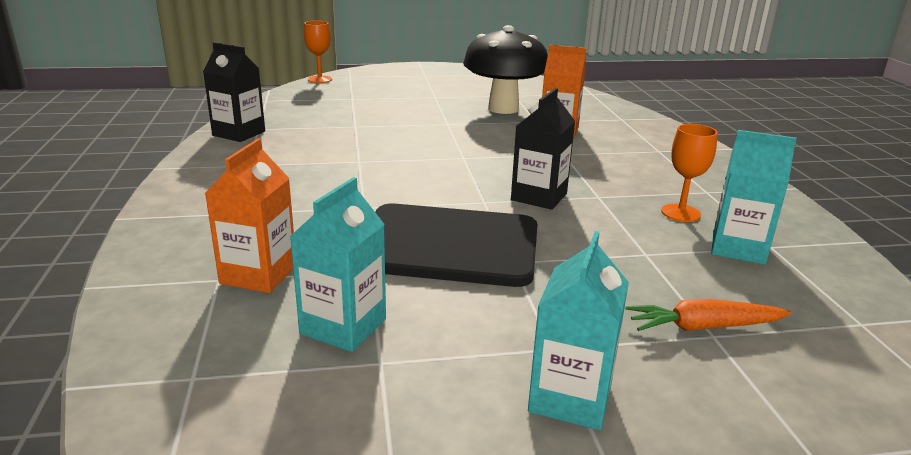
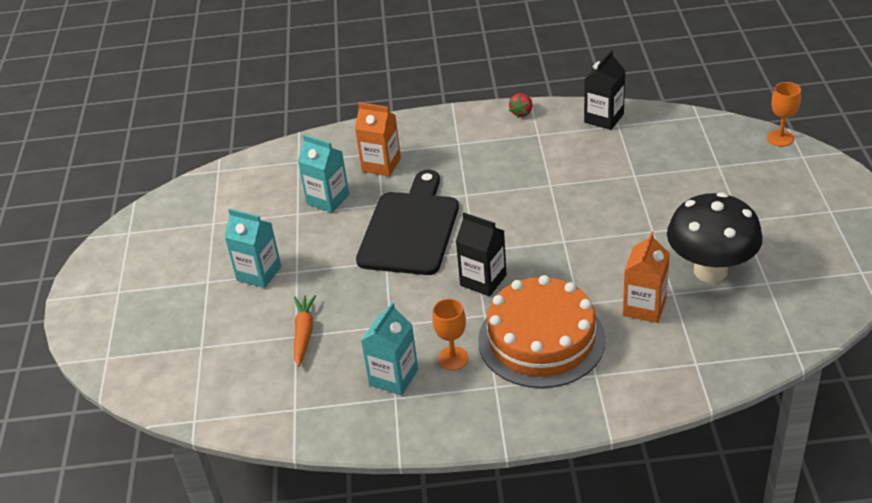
camera: 100 degrees right, 15 degrees up
(190, 172) = (522, 113): none -> red strawberry
(624, 170) = (541, 339): none -> orange cake

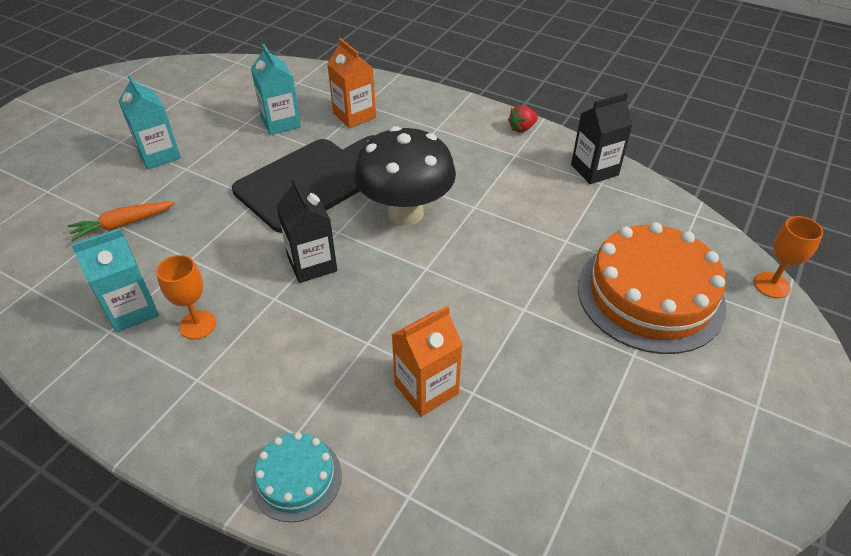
camera: 30 degrees right, 5 degrees up
(304, 333) = (123, 225): orange carrot -> orange carrot turned 150 degrees counterclockwise
(541, 339) = (292, 358): orange cake -> orange cake (650, 295)
(624, 394) = (296, 478): none -> turquoise cake
(710, 271) = (540, 392): black mushroom -> black mushroom (406, 213)

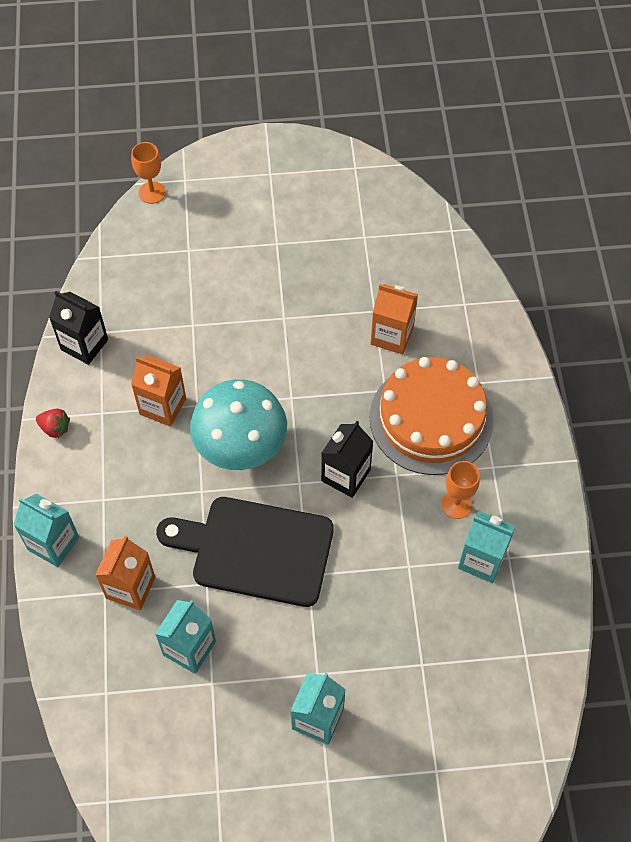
camera: 125 degrees left, 15 degrees up
(123, 225) = (418, 656): orange carrot -> none
(296, 478) = (501, 362): turquoise cake -> none
(406, 213) = (241, 449): black mushroom -> turquoise mushroom
(425, 97) = (53, 543): none -> turquoise carton
(491, 187) = (163, 406): none -> orange carton
(650, 295) = (214, 254): orange cake -> orange cake (431, 419)

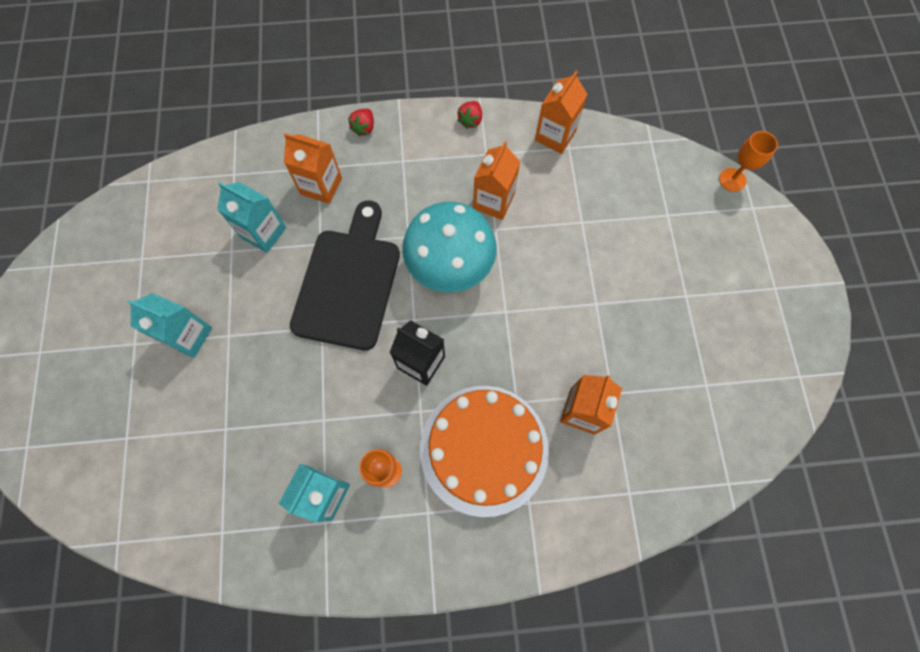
camera: 90 degrees right, 10 degrees up
(53, 543) = (364, 128): turquoise carton -> red strawberry
(84, 344) = (555, 136): black carton -> orange carton

